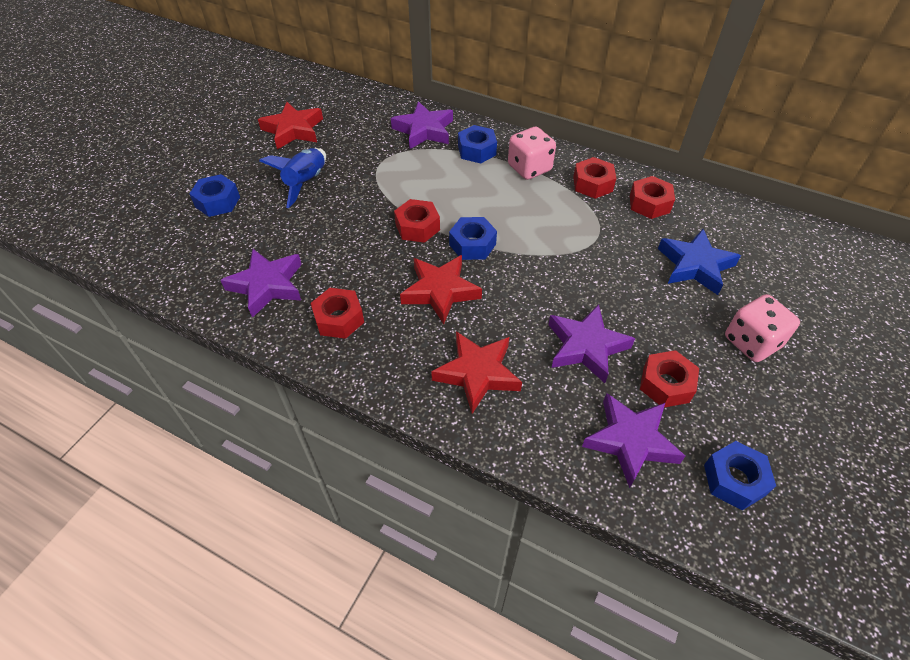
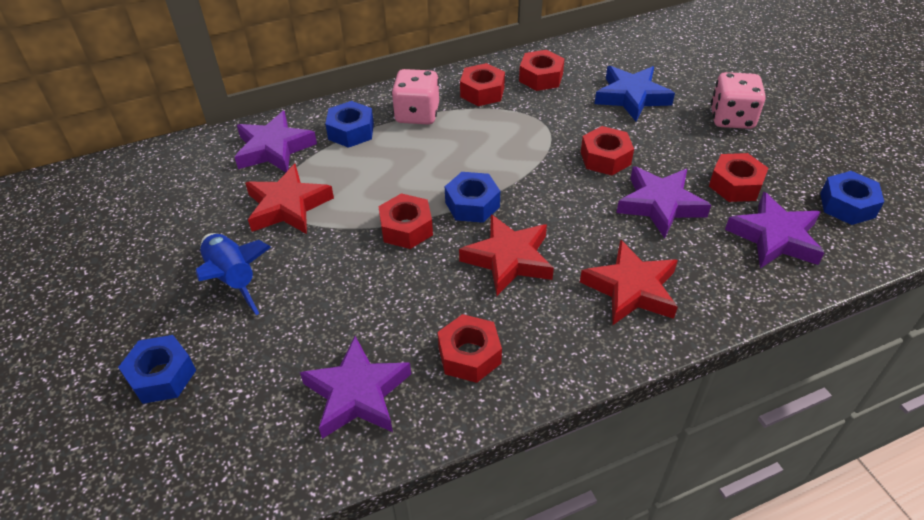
camera: 50 degrees left, 5 degrees down
(293, 130) = (129, 245): red star -> red star (288, 206)
(601, 287) = (605, 158): none -> red nut

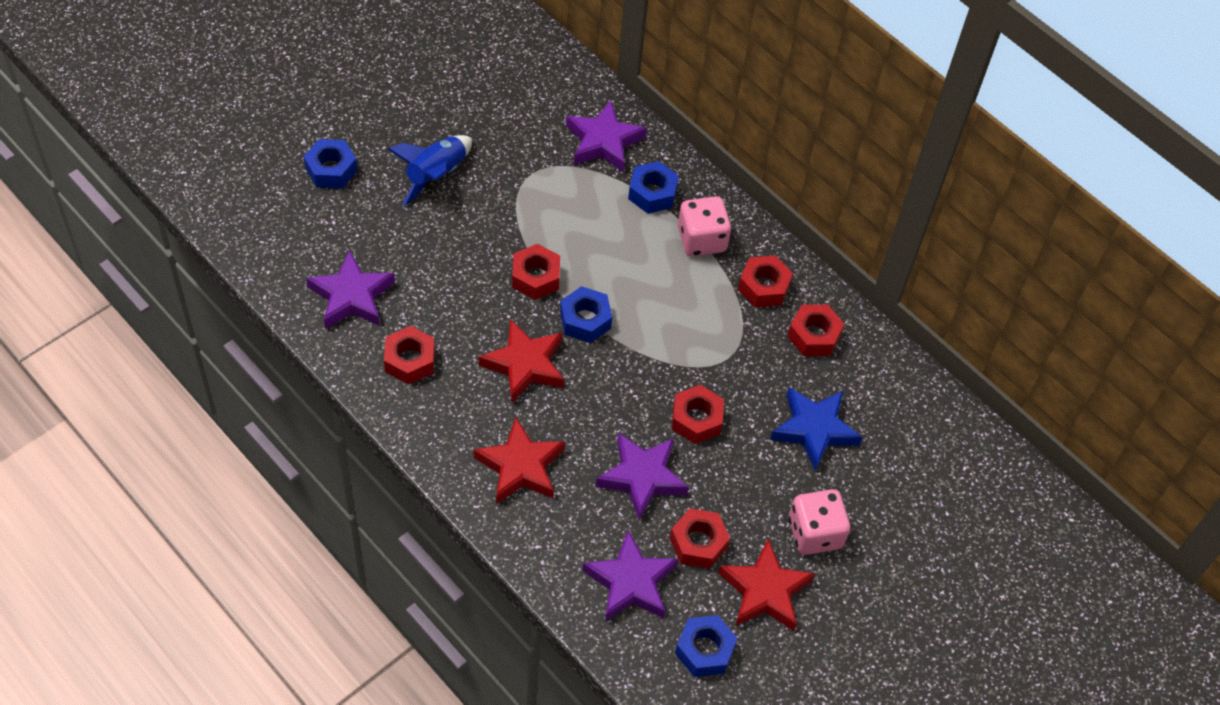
camera: 65 degrees right, 10 degrees up
(288, 206) = (532, 180): red star -> red star (765, 591)

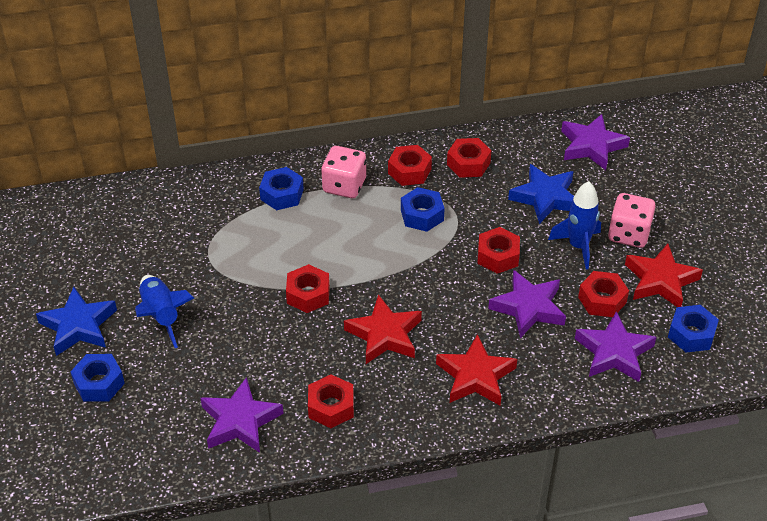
camera: 55 degrees left, 10 degrees down
(385, 120) = (78, 326): none -> blue star
(585, 320) = (368, 281): blue nut -> blue nut (422, 215)
(603, 142) = (212, 201): purple star -> purple star (591, 146)
(762, 490) = (578, 246): none -> blue rocket

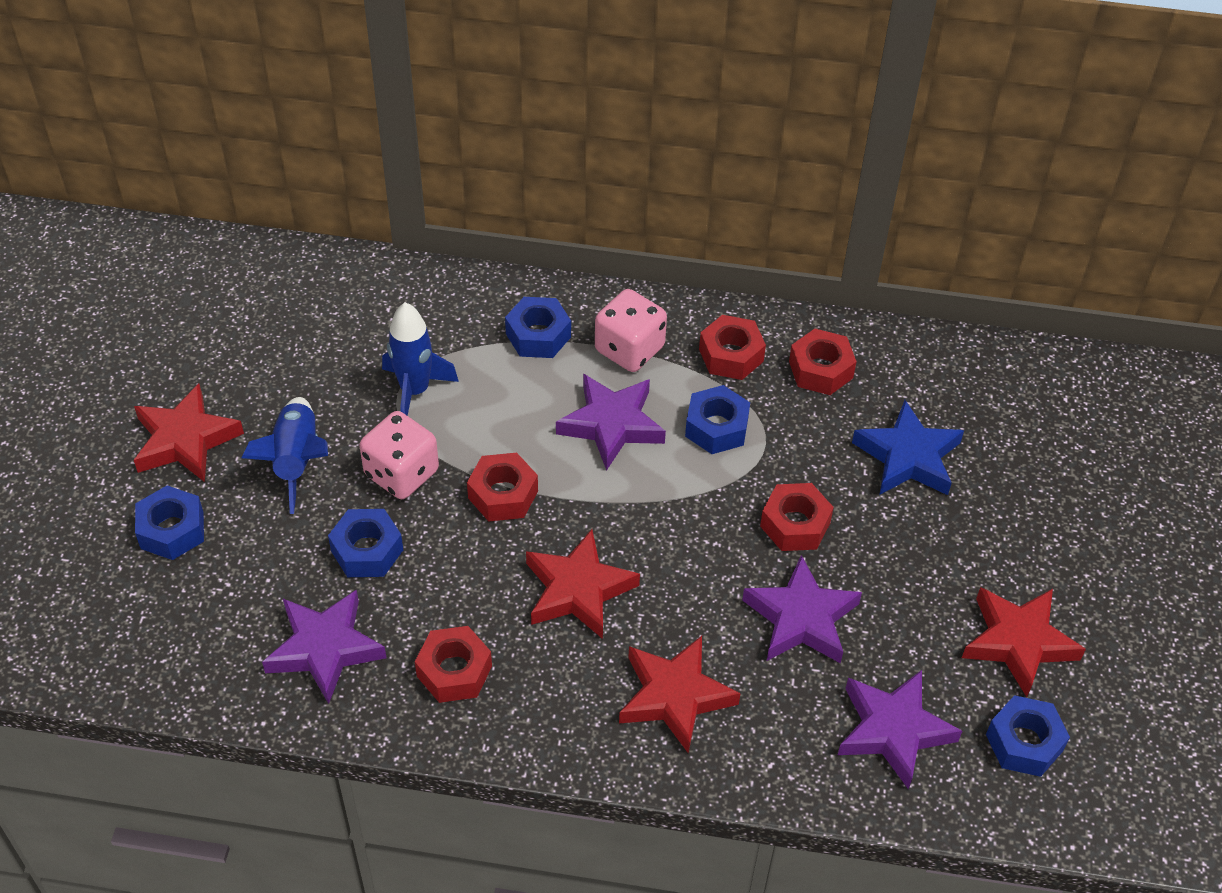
camera: 20 degrees right, 5 degrees up
(78, 326) = (185, 440): blue star -> red star
(237, 354) = (367, 550): none -> blue nut
(578, 246) = (919, 548): blue rocket -> blue rocket (415, 391)
(591, 146) = (1016, 398): purple star -> purple star (611, 425)
(602, 300) = (915, 643): red nut -> none
(628, 234) = (1005, 553): pink dice -> pink dice (401, 473)

